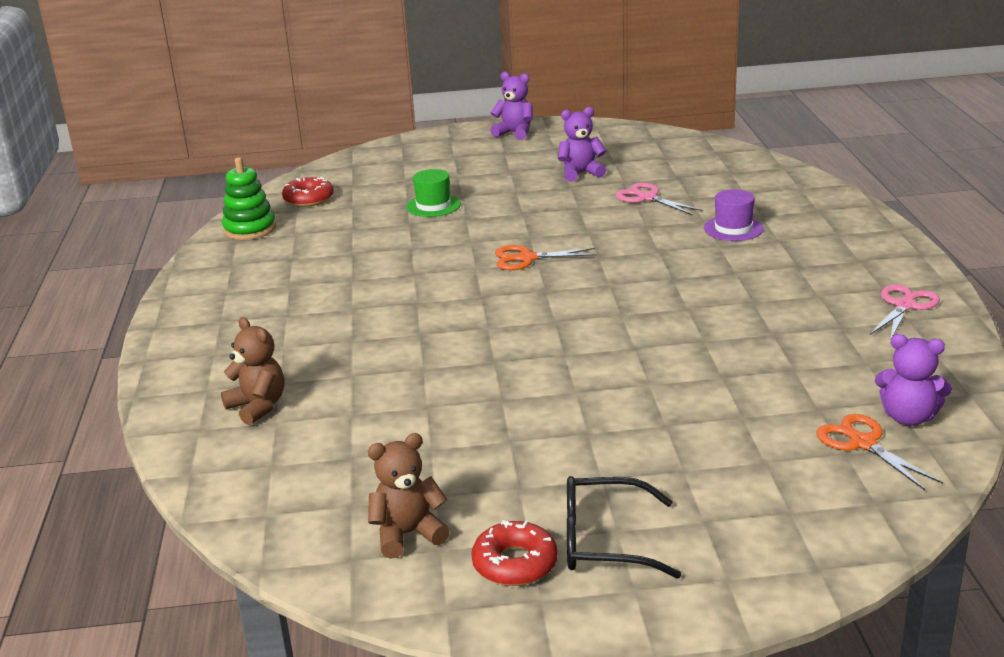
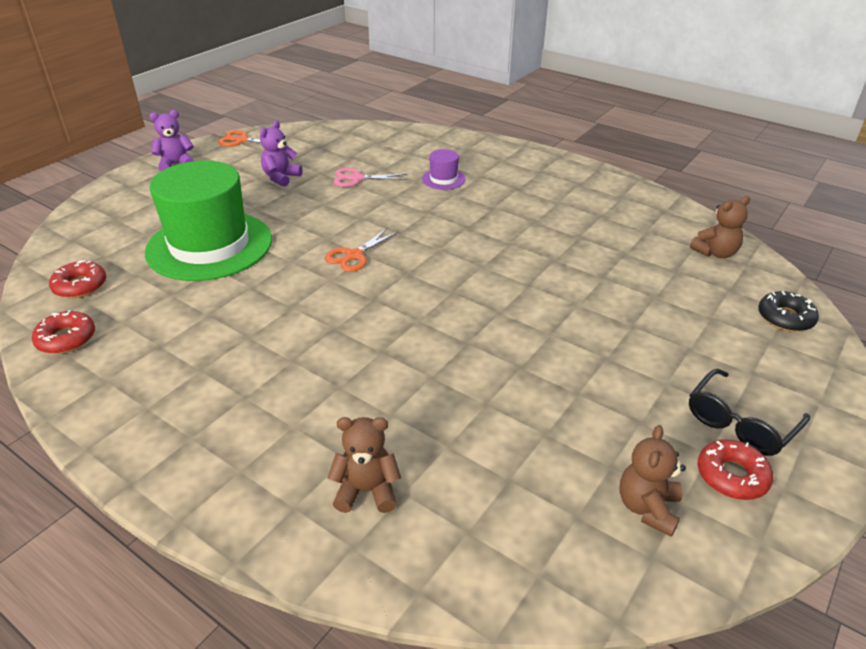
camera: 50 degrees left, 10 degrees up
(250, 229) = (66, 339): green stacking toy -> red donut
(433, 206) = (209, 245): green hat -> green hat, size x2.44
(854, 506) = (785, 318): none -> black donut
(863, 443) = (726, 279): orange scissors -> orange scissors (241, 140)
(904, 306) = (605, 189): pink scissors -> none
(908, 417) = (715, 253): purple teddy bear -> brown teddy bear

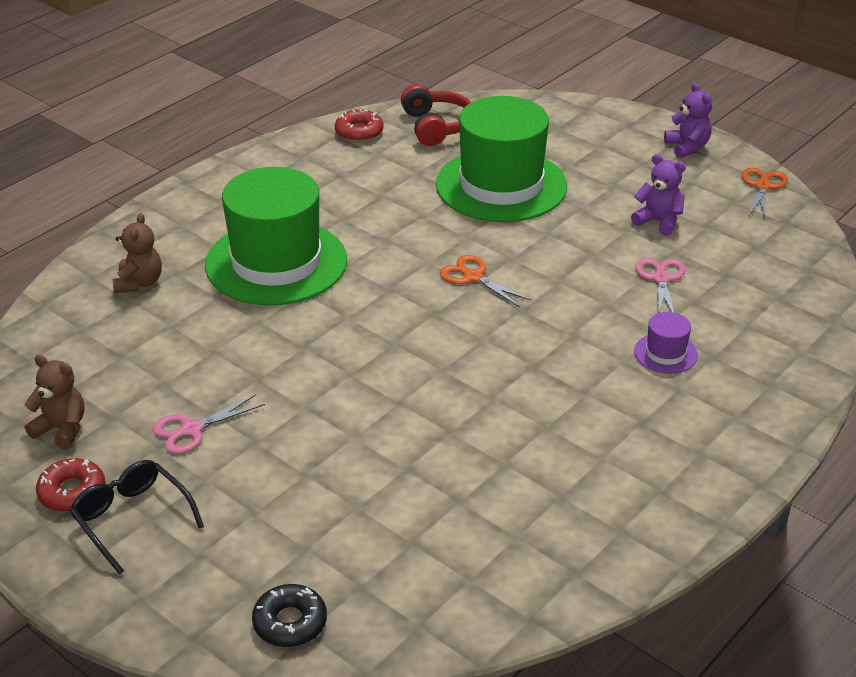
camera: 95 degrees right, 0 degrees up
(80, 286) = (436, 126): red donut -> red headphones
(327, 376) = (276, 262): none -> green hat
(607, 401) = (192, 429): none -> pink scissors
(715, 253) = (451, 598): brown teddy bear -> none

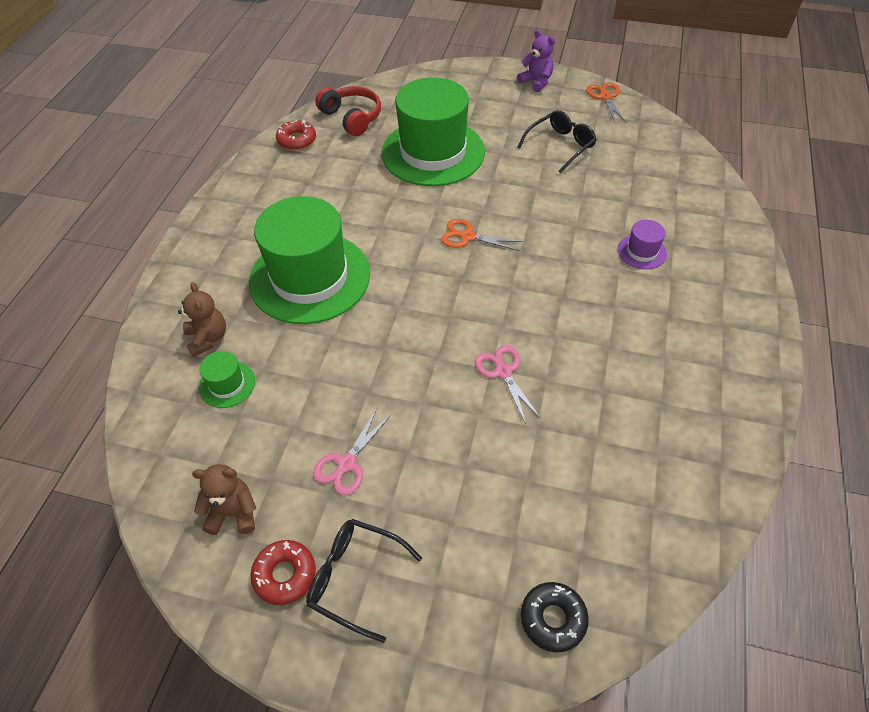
camera: 25 degrees left, 15 degrees up
(129, 327) = (227, 384): none -> green hat
(658, 221) = (560, 146): purple teddy bear -> black glasses
(661, 279) = (595, 192): pink scissors -> pink scissors (503, 372)

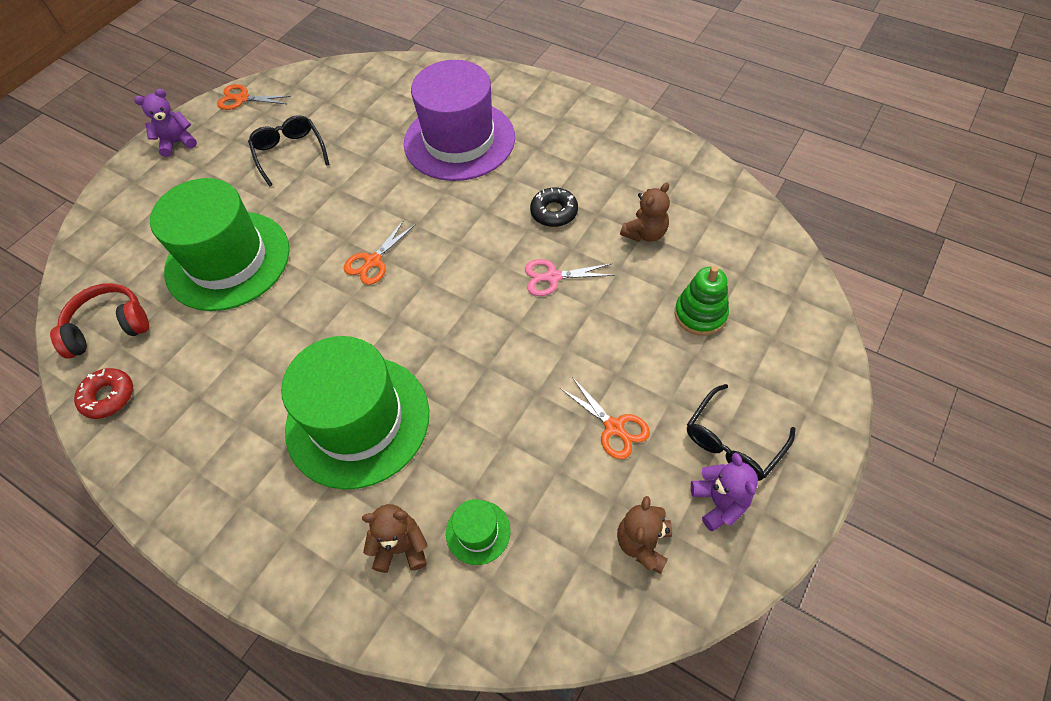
camera: 70 degrees left, 5 degrees up
(285, 574) = (719, 502): red donut -> purple teddy bear
(346, 463) = (614, 427): pink scissors -> orange scissors
(507, 518) = (700, 314): none -> green stacking toy
(553, 619) = (790, 308): black donut -> black donut (554, 212)
(597, 442) = (645, 233): none -> brown teddy bear
(642, 251) = (459, 140): purple hat -> purple hat, size x2.44

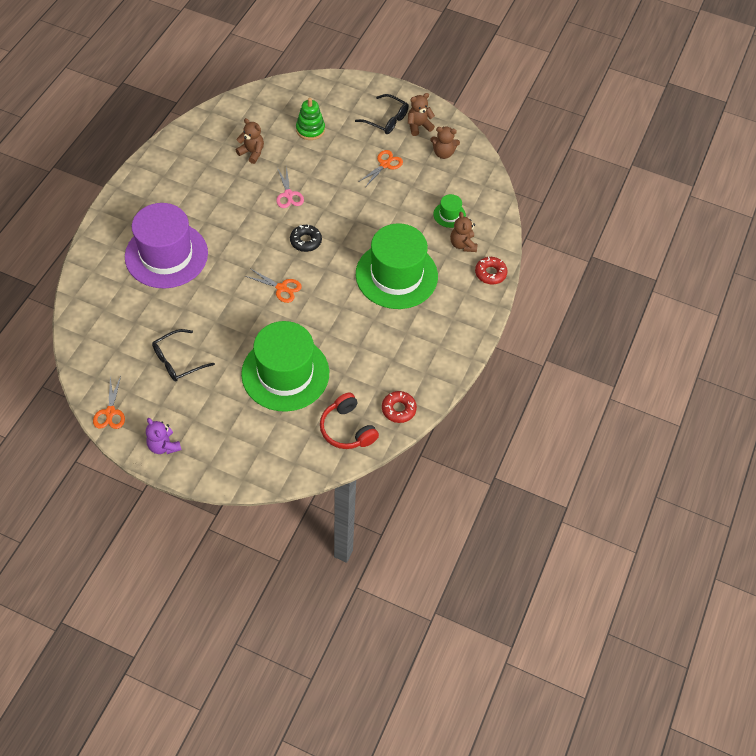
camera: 105 degrees left, 0 degrees up
(321, 592) = (490, 273): none -> red donut
(554, 212) = (235, 197): black donut -> black donut (305, 241)
(719, 502) = (418, 126): purple teddy bear -> brown teddy bear

